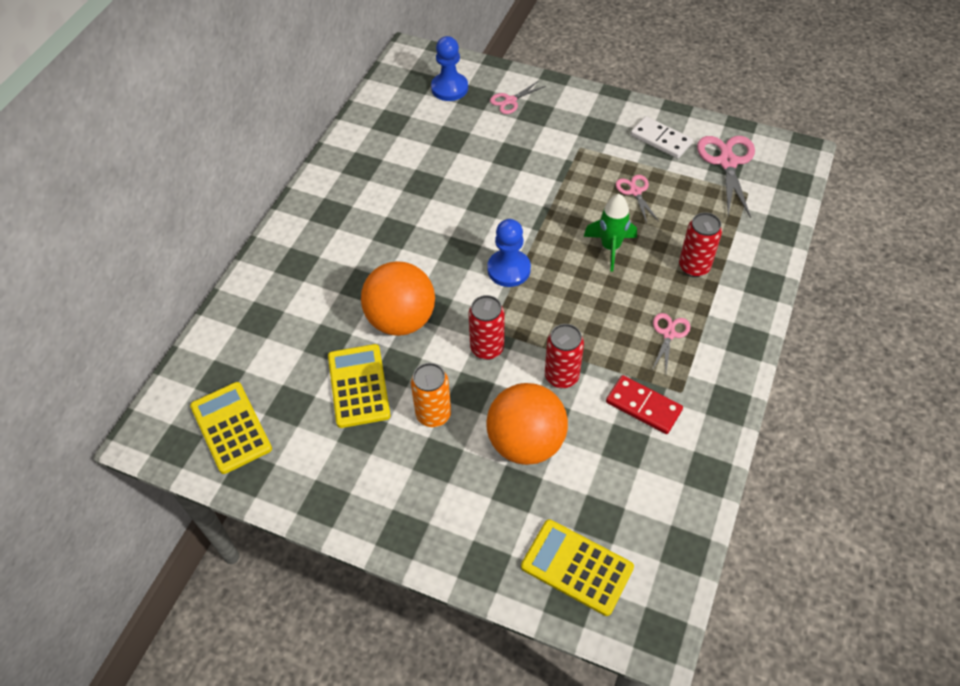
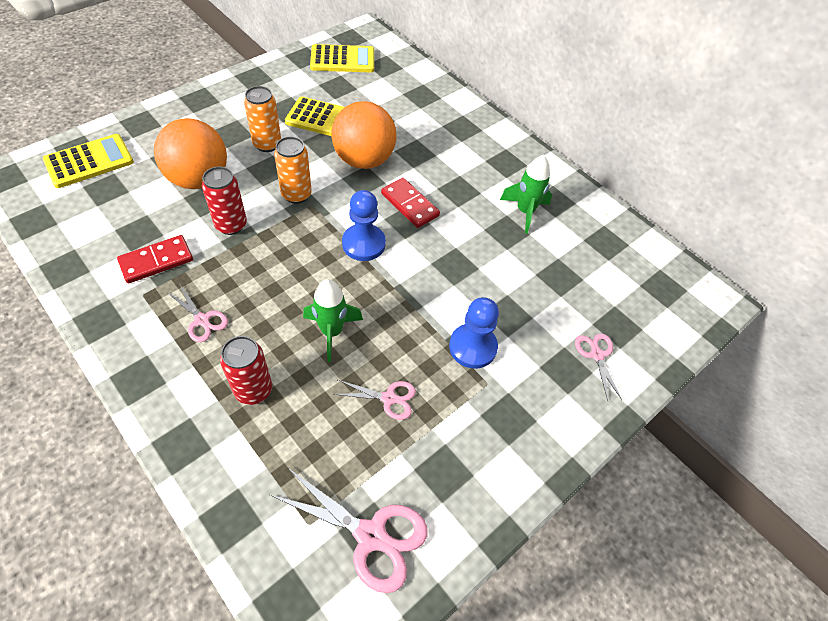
camera: 110 degrees right, 0 degrees up
(390, 179) = (525, 212): none -> green rocket
(438, 259) = (409, 205): none -> red domino
(449, 88) = (641, 309): blue pawn -> blue pawn (472, 347)
(487, 348) = (296, 195): red can -> orange can
(660, 140) = (453, 478): white domino -> none

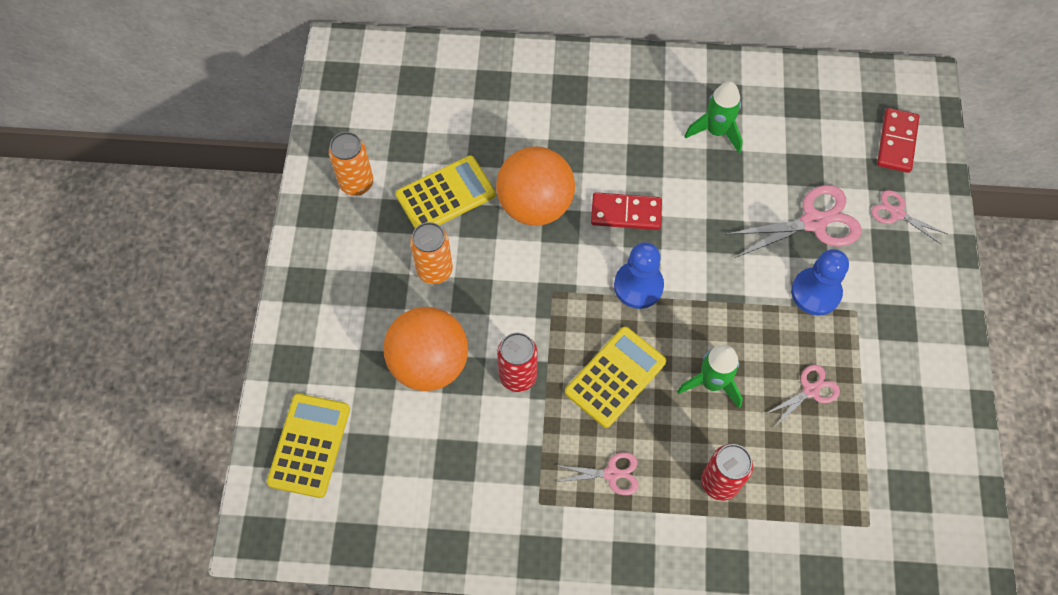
camera: 40 degrees left, 10 degrees up
(156, 261) = (508, 467): red domino -> red domino (897, 142)
(296, 195) = (528, 295): orange can -> orange can (356, 183)
(342, 60) = (369, 109): yellow calculator -> yellow calculator (615, 377)
(370, 535) = (911, 491): pink scissors -> pink scissors (813, 222)

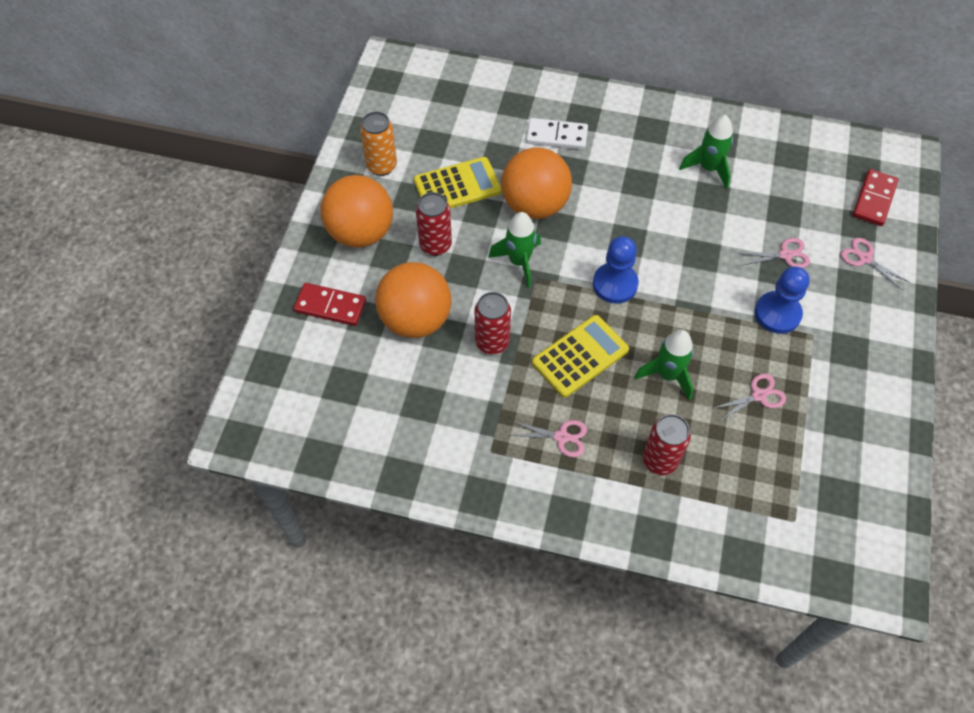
camera: 10 degrees right, 5 degrees down
(309, 445) = (296, 370): yellow calculator -> none
(349, 268) = (361, 233): none -> orange ball
(434, 270) = (435, 245): orange can -> red can
(530, 276) = (519, 262): none -> green rocket
(544, 117) = (556, 136): none -> white domino
(626, 213) = (614, 223): red domino -> red domino (330, 306)
(813, 222) = (785, 255): pink scissors -> pink scissors, size x0.57

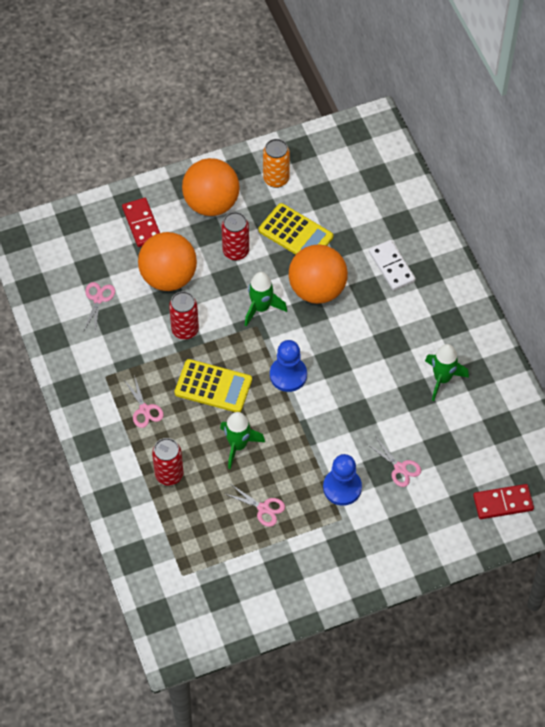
camera: 55 degrees right, 0 degrees up
(865, 258) = (438, 521): pink scissors -> pink scissors (98, 299)

